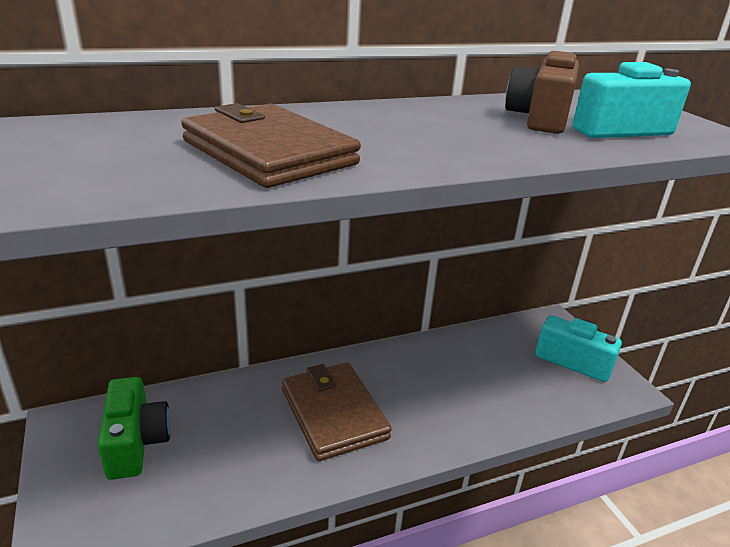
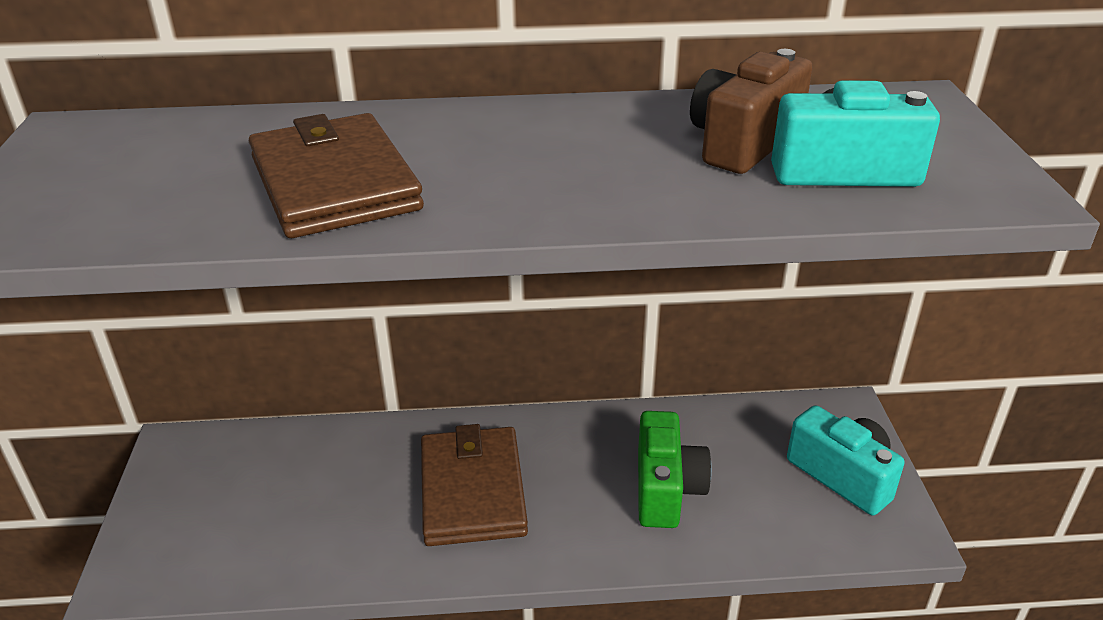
camera: 20 degrees right, 5 degrees up
(136, 443) = (238, 483): green camera -> green camera (666, 489)

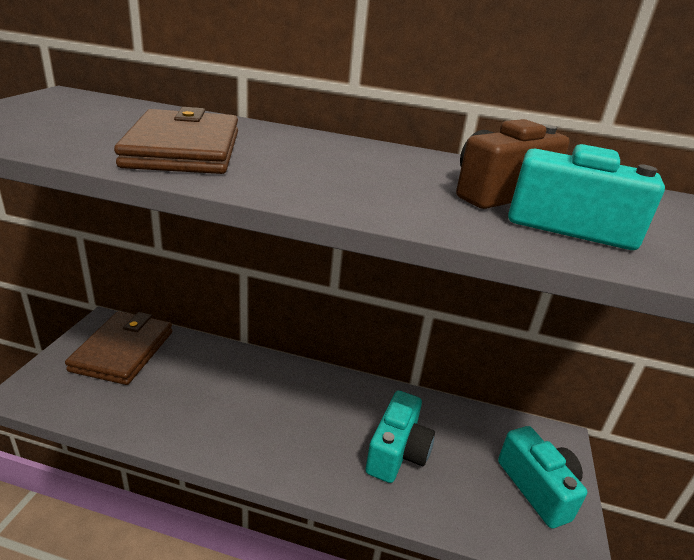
camera: 15 degrees right, 5 degrees down
(472, 490) = (264, 408): brown wallet -> brown wallet (123, 351)
(666, 489) = (397, 452): green camera -> turquoise camera

